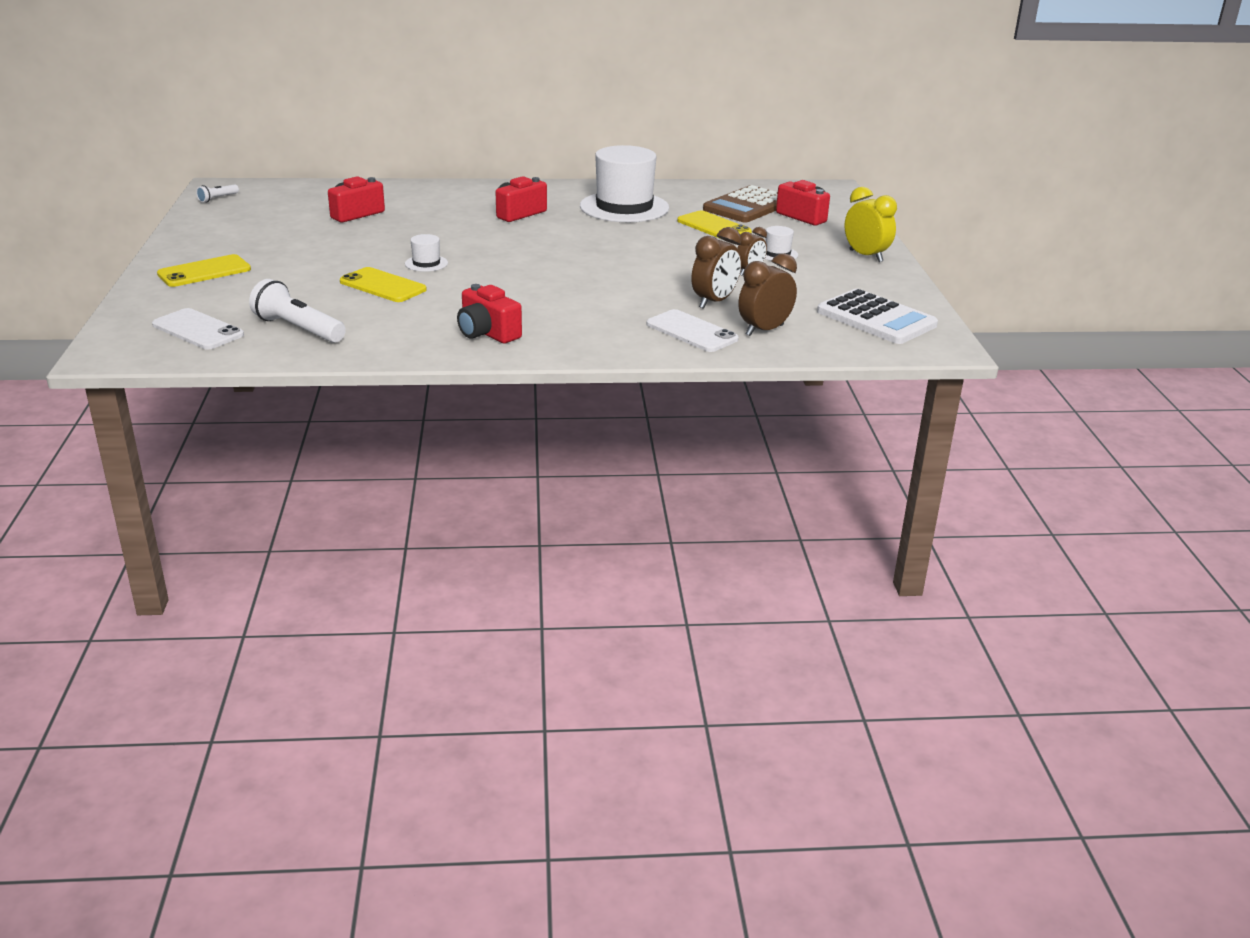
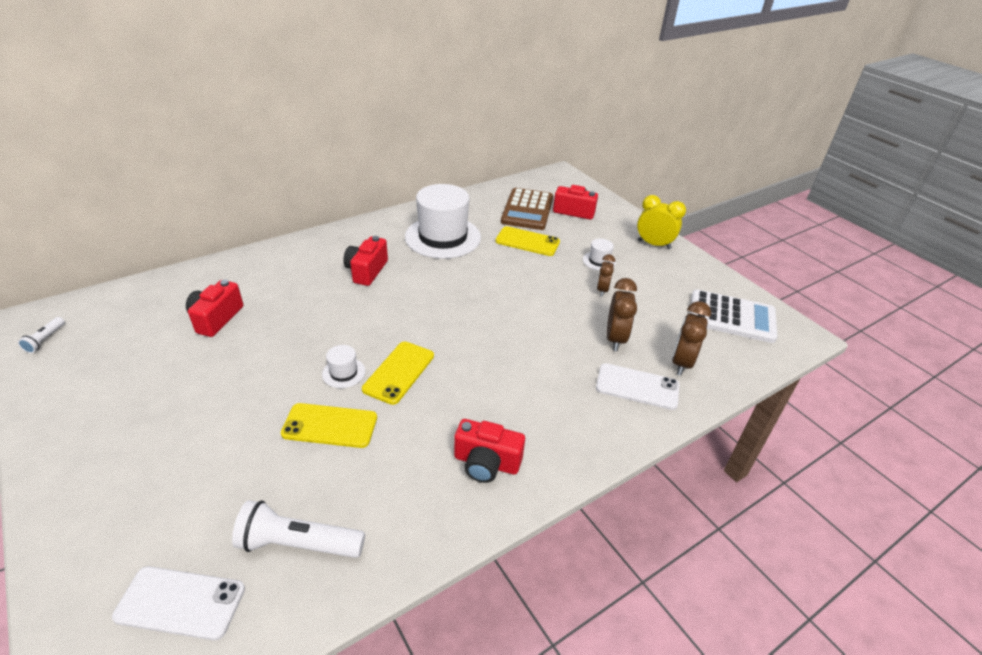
camera: 30 degrees left, 10 degrees up
(204, 272) = (113, 479): yellow phone -> yellow phone (399, 372)

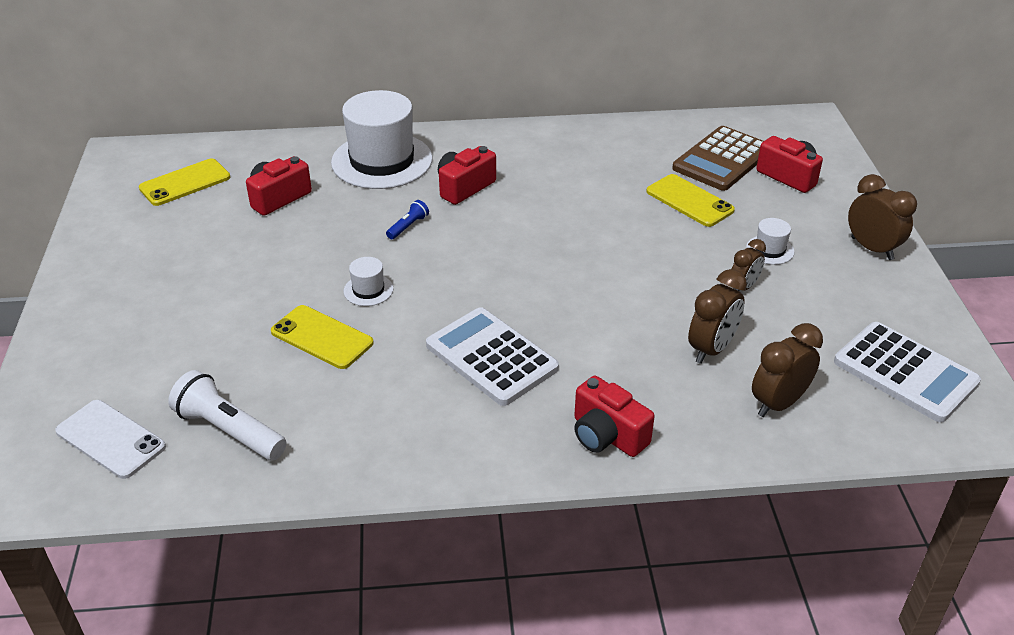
camera: 30 degrees right, 0 degrees up
(45, 340) = (120, 177): white flashlight -> none
(343, 312) = (408, 226): none -> blue flashlight
(399, 372) = (425, 307): yellow phone -> yellow phone (185, 183)
(443, 237) = (583, 169): white hat -> white hat (382, 161)
(475, 395) = (491, 357): none -> white calculator
(486, 463) = (453, 427): red camera -> red camera (607, 435)
(637, 387) = (693, 411): white phone -> none
(654, 244) = (872, 249): yellow clock -> brown clock

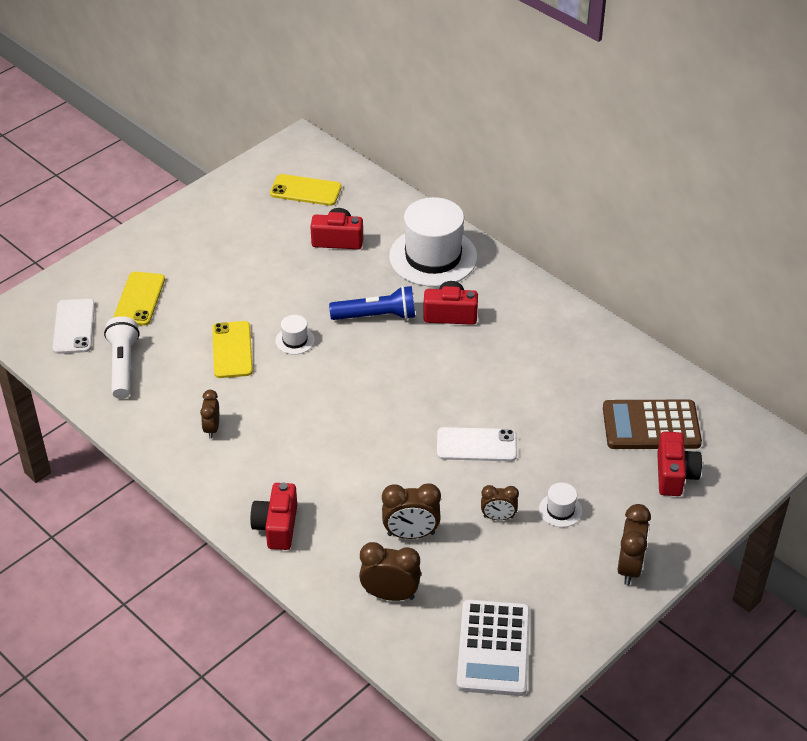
camera: 50 degrees right, 5 degrees up
(408, 226) = (376, 316): blue flashlight -> blue flashlight, size x1.98
(412, 410) = (212, 428): none -> brown clock
(491, 357) = (292, 434): white calculator -> none
(641, 254) = (476, 445): none -> white phone
(689, 201) = (572, 436): yellow phone -> yellow phone (139, 299)

